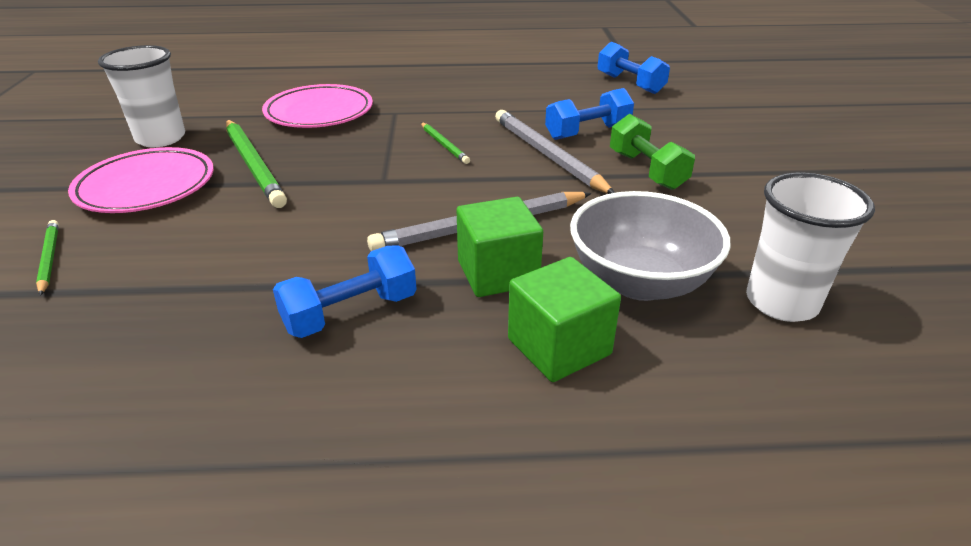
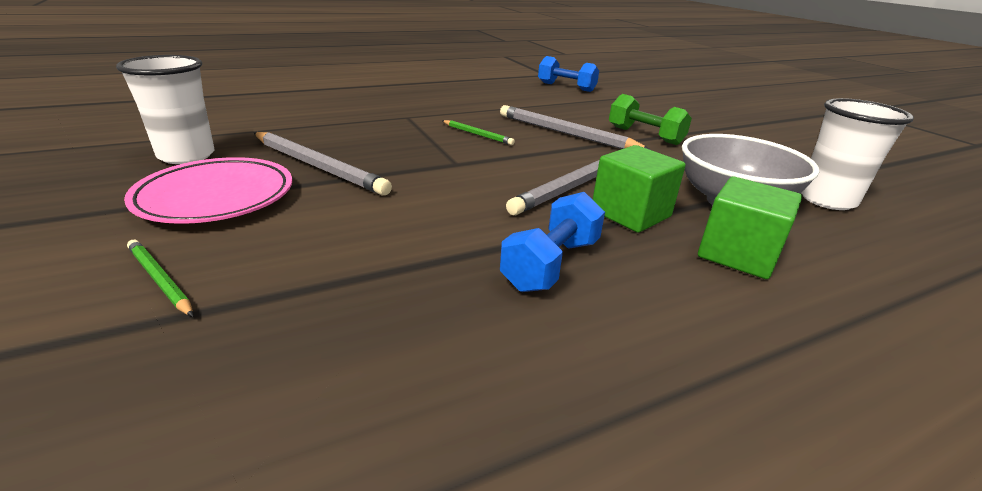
camera: 25 degrees left, 5 degrees down
(253, 165) = (317, 166): green pencil -> grey pencil
(319, 113) = (337, 122): pink plate -> none
(587, 132) = (575, 117): blue dumbbell -> none

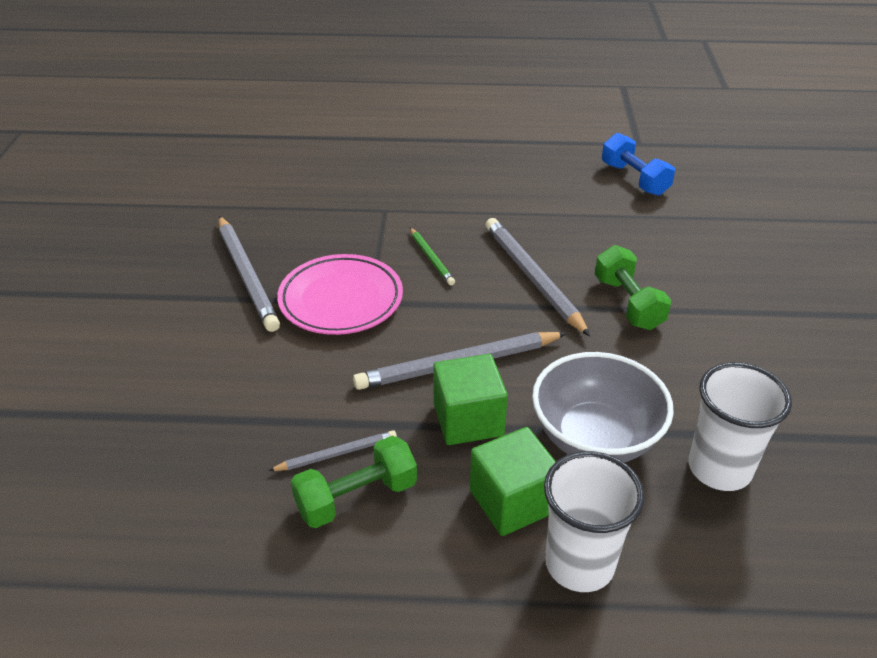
camera: 30 degrees right, 10 degrees up
(160, 280) = (74, 378): green pencil -> none
(186, 155) = (156, 235): white cup -> white cup (579, 564)
(216, 197) = (149, 298): pink plate -> pink plate (341, 300)
(551, 264) = (336, 454): blue dumbbell -> grey pencil
(612, 291) = (356, 497): none -> green dumbbell

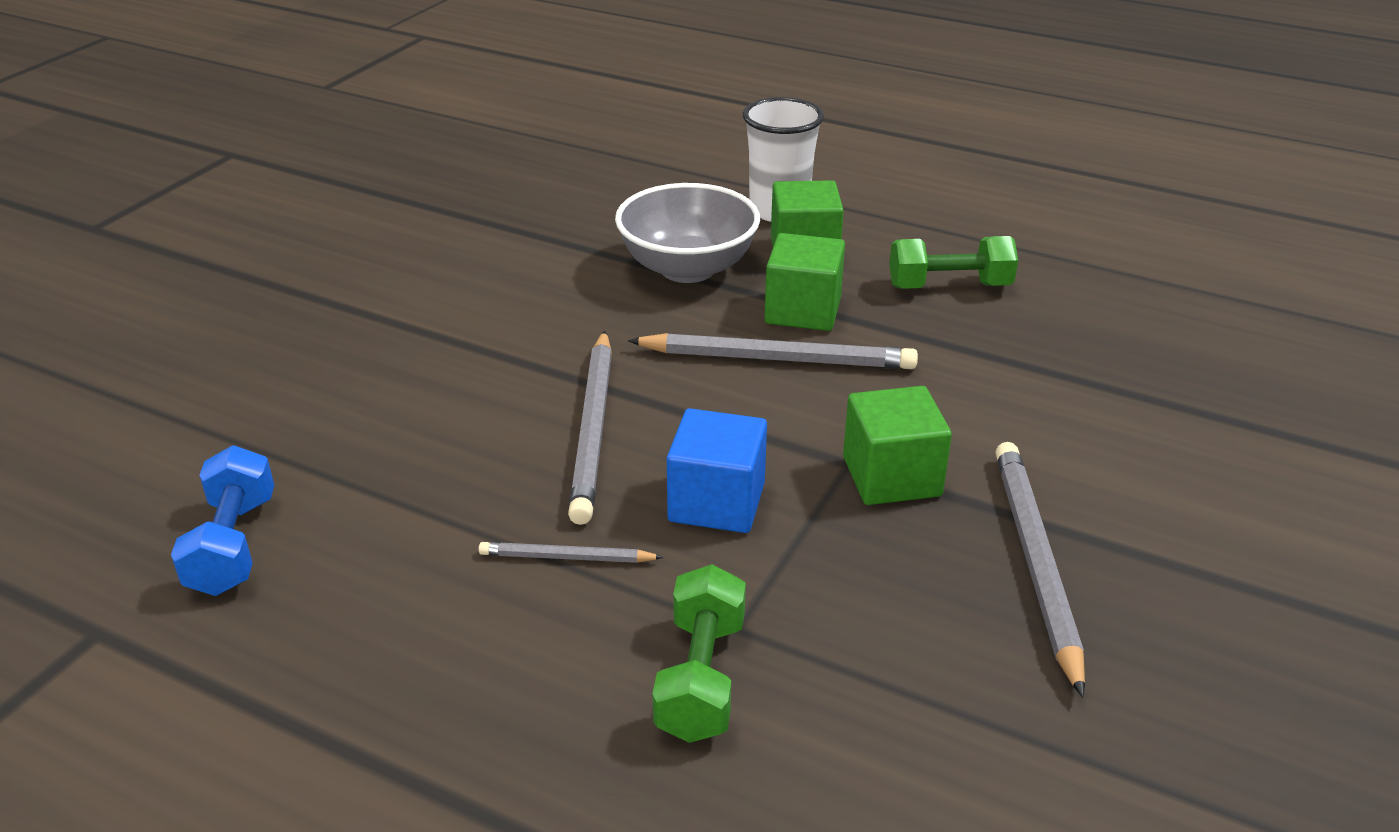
camera: 155 degrees left, 5 degrees down
(336, 454) = (958, 319): grey pencil -> grey pencil (567, 557)
(341, 300) = (891, 476): pink plate -> green cube
(431, 258) = (716, 502): green pencil -> blue cube
(628, 303) = (508, 364): green dumbbell -> green dumbbell (700, 678)
(719, 468) = (601, 226): white cup -> none

